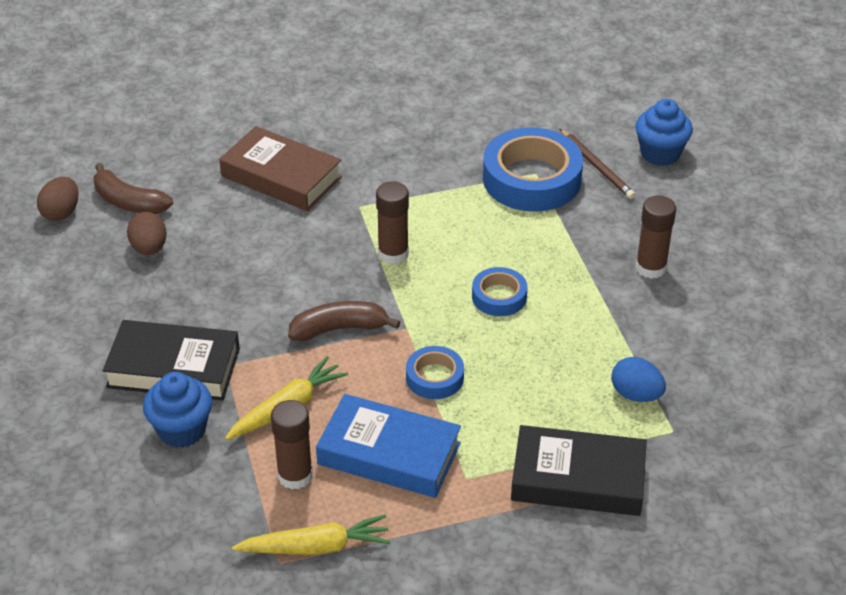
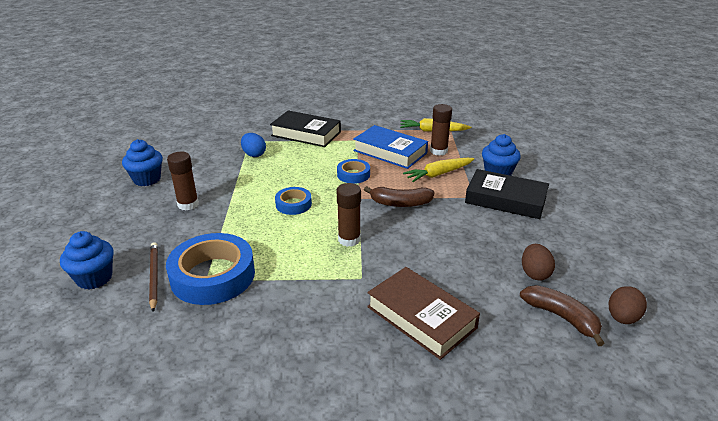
camera: 165 degrees left, 10 degrees down
(759, 302) = (147, 179): none -> blue cupcake

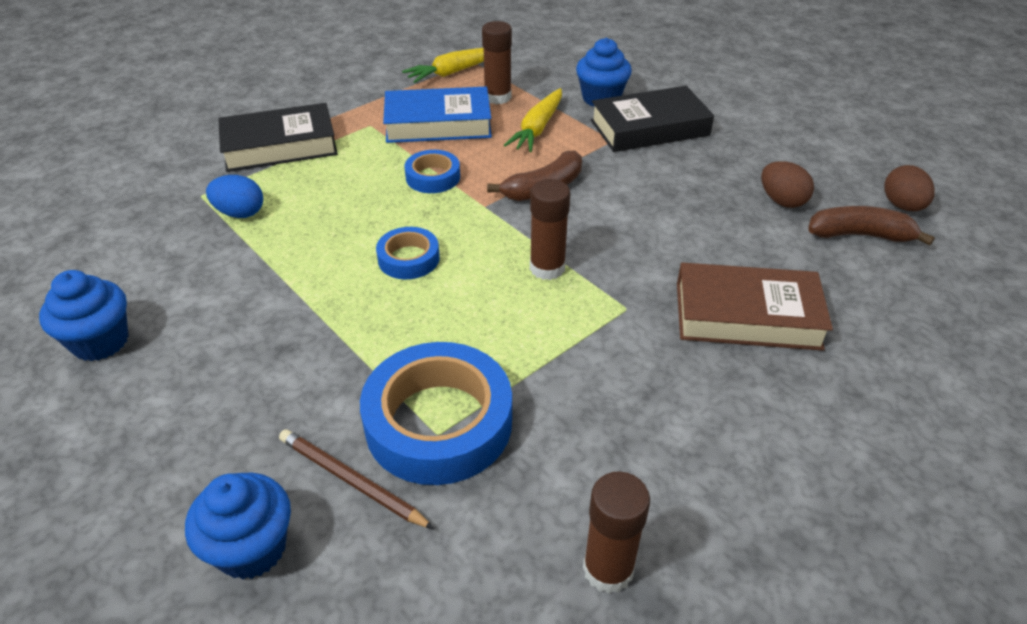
camera: 40 degrees left, 10 degrees up
(188, 204) = (242, 343): brown glue stick -> brown glue stick (608, 569)

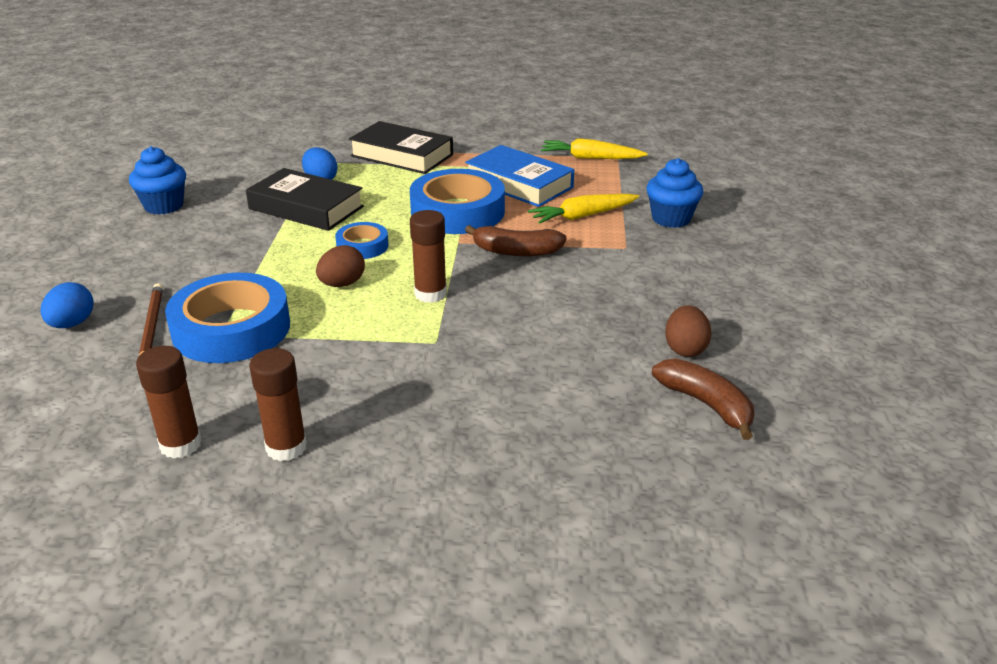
camera: 45 degrees right, 10 degrees down
(252, 548) = (72, 324): blue cupcake -> blue egg
(433, 177) = (457, 211): blue tape -> blue tape, size x1.94
(497, 97) = (591, 185): brown glue stick -> brown glue stick (286, 447)
(649, 128) = (672, 253): black book -> black book (306, 208)
(747, 315) = (507, 393): brown book -> none
(902, 206) = (794, 410): brown egg -> brown egg (342, 284)

